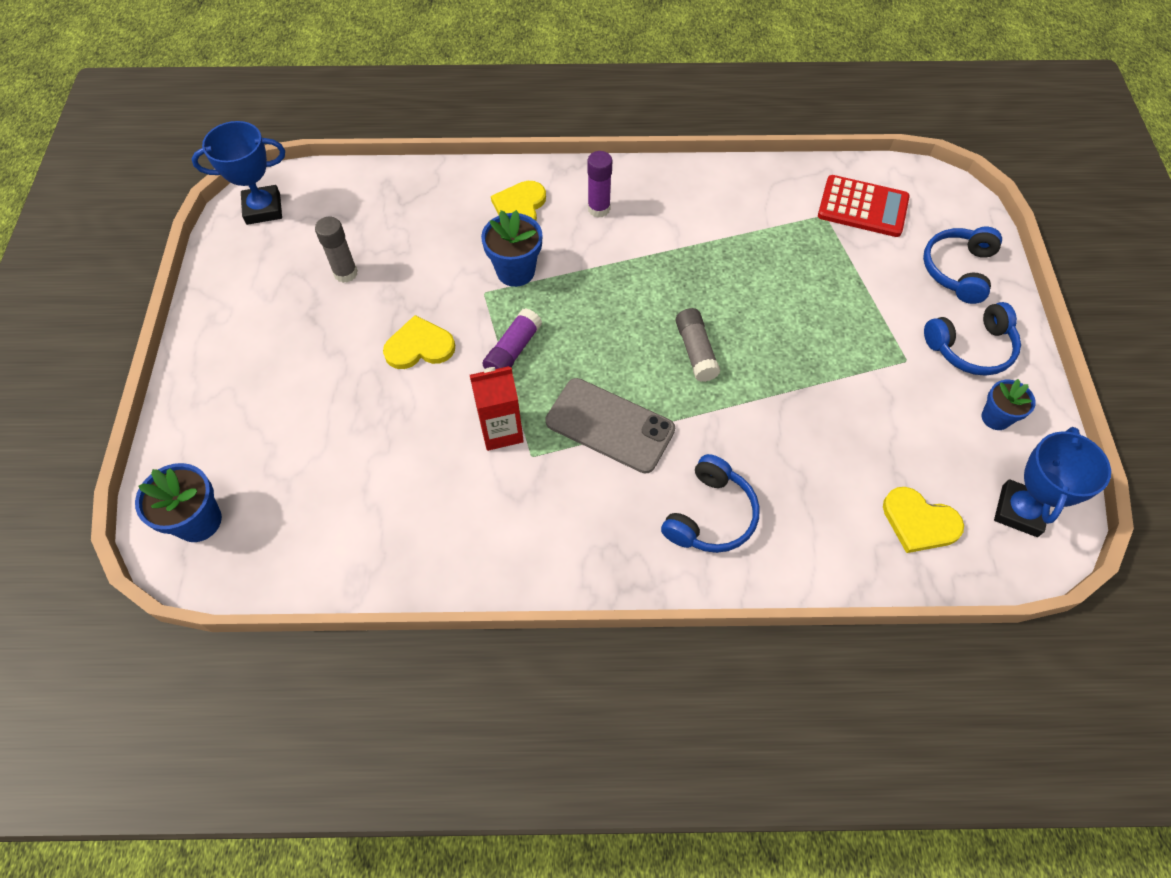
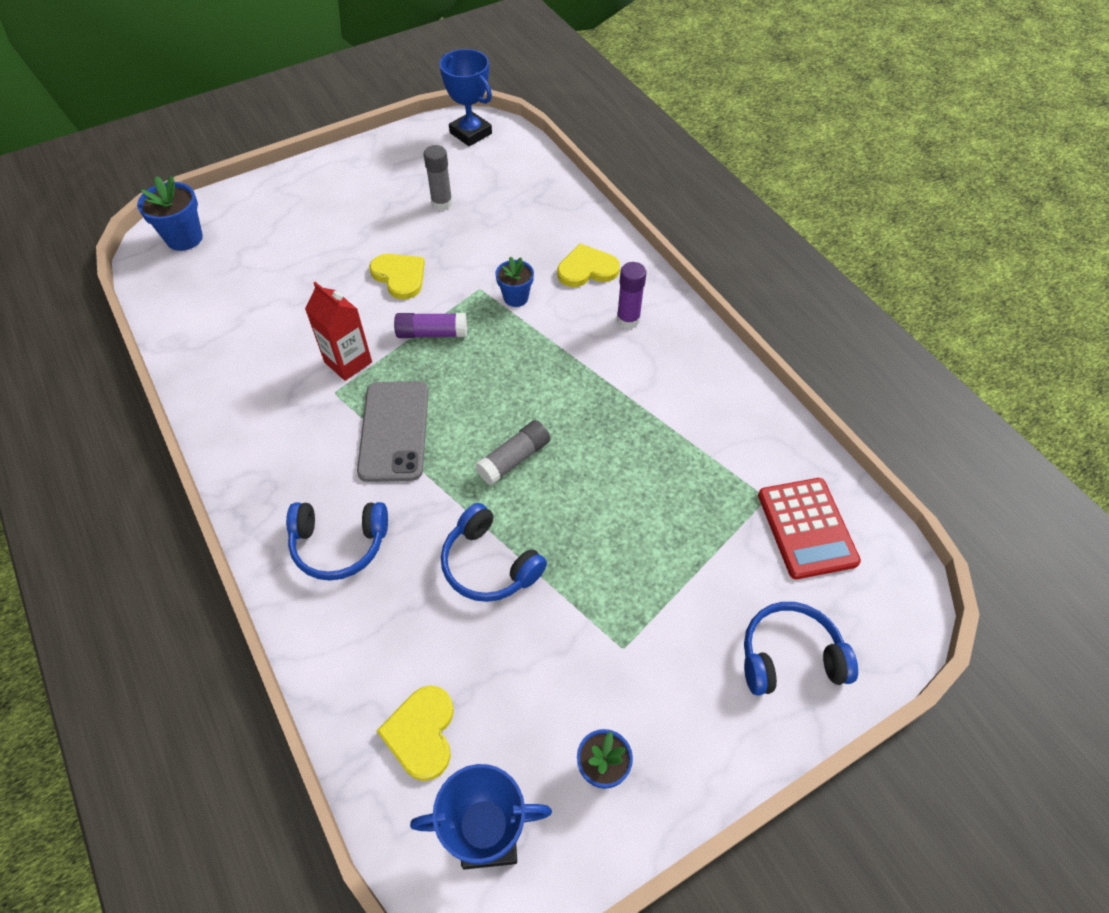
camera: 60 degrees right, 5 degrees down
(515, 271) = (516, 297): blue flower pot -> blue flower pot, size x0.67
(970, 348) = (685, 709): blue headphones -> blue headphones (489, 564)

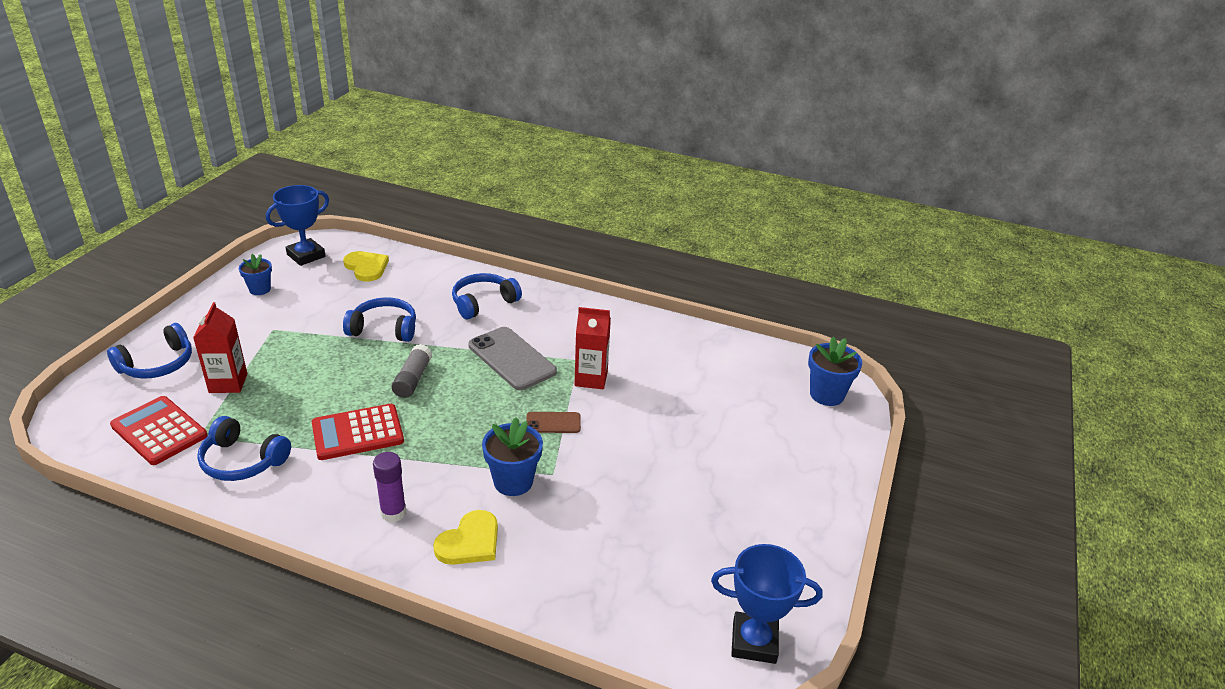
camera: 140 degrees right, 20 degrees down
(400, 276) = (629, 450): yellow heart -> none
(432, 333) = (553, 423): purple glue stick -> brown phone
(442, 203) = (676, 534): grey glue stick -> none
(516, 297) = (513, 482): blue flower pot -> blue flower pot, size x1.50
(611, 417) = (357, 433): none -> red calculator
(713, 567) = (228, 383): none -> red carton
(733, 441) = (242, 461): none -> blue headphones

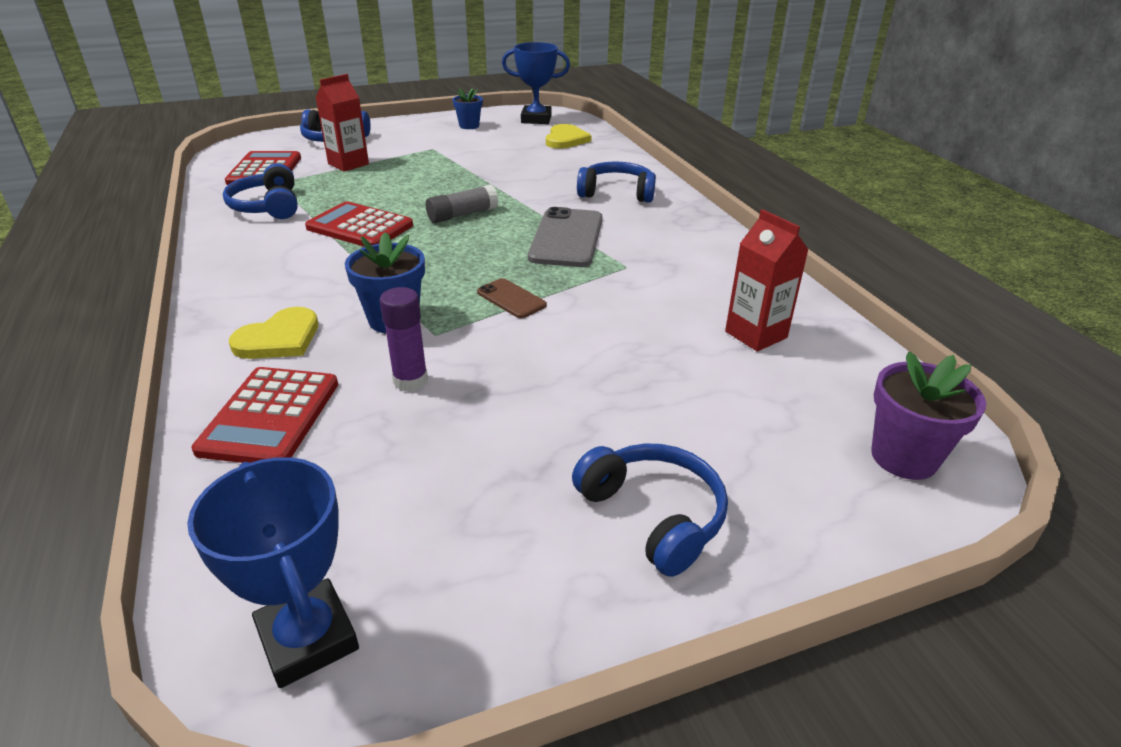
camera: 50 degrees right, 0 degrees up
(384, 329) = (505, 177): blue headphones -> blue headphones (653, 515)
(393, 513) = (277, 286): purple glue stick -> purple glue stick (410, 381)
(470, 542) = (279, 338): yellow heart -> yellow heart turned 45 degrees counterclockwise
(558, 582) = (270, 416): none -> red calculator
(591, 378) = (612, 286): red carton -> red carton (756, 334)
(826, 395) = (904, 457): blue flower pot -> purple flower pot

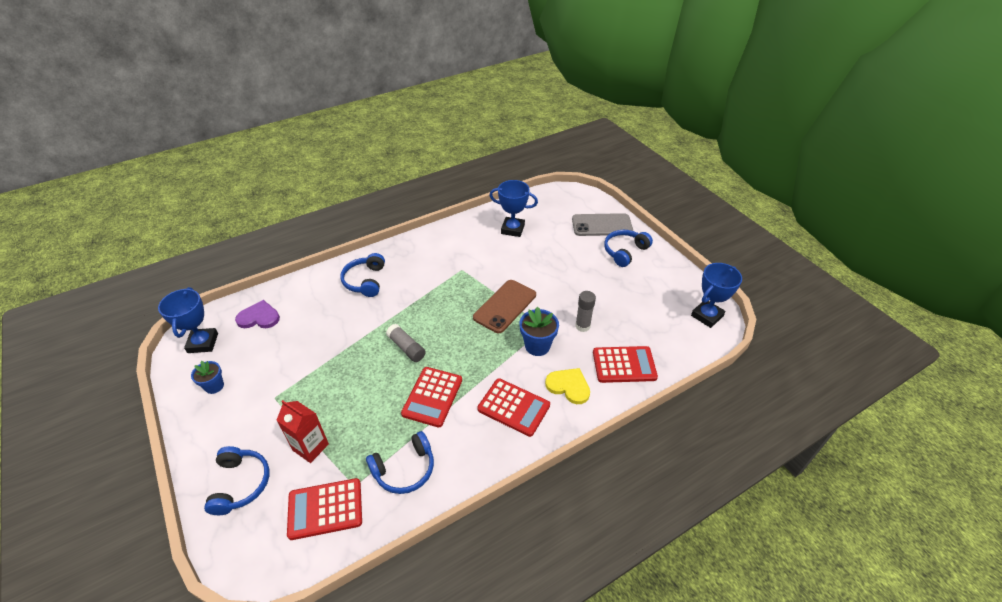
camera: 100 degrees left, 10 degrees up
(286, 283) = (513, 407): none -> red calculator
(410, 381) = (582, 326): purple glue stick -> grey glue stick
(511, 299) = (505, 306): brown phone -> brown phone, size x1.88
(566, 139) = (259, 317): yellow heart -> purple heart
(566, 238) = (433, 295): grey phone -> grey phone (602, 225)
(756, 334) = (512, 229): red carton -> blue trophy
(904, 457) = (574, 201): purple flower pot -> none

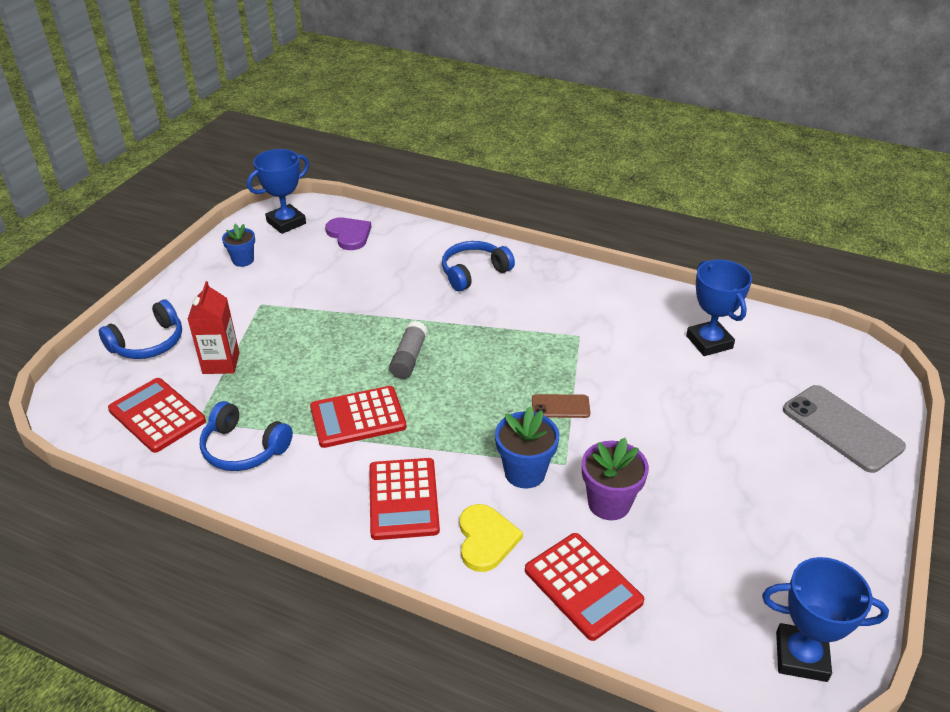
camera: 55 degrees right, 5 degrees down
(505, 306) = (560, 406): brown phone -> brown phone, size x0.53
(582, 326) = (609, 503): grey glue stick -> purple flower pot
(625, 251) = (818, 482): blue headphones -> none

